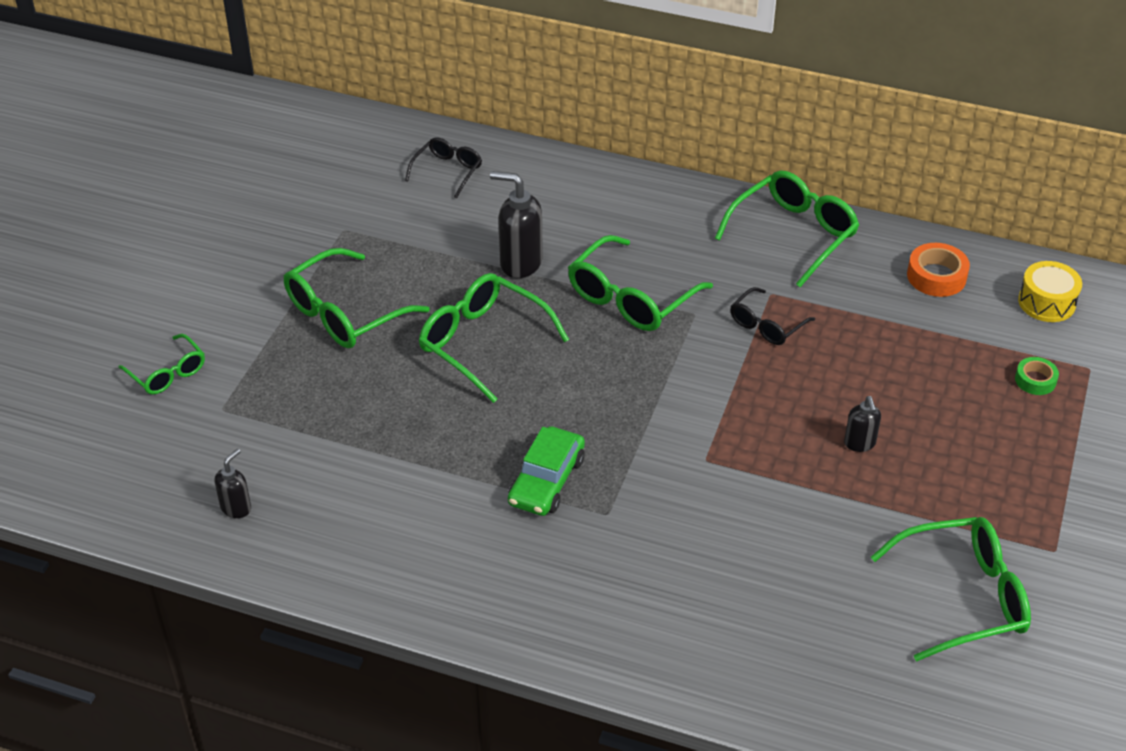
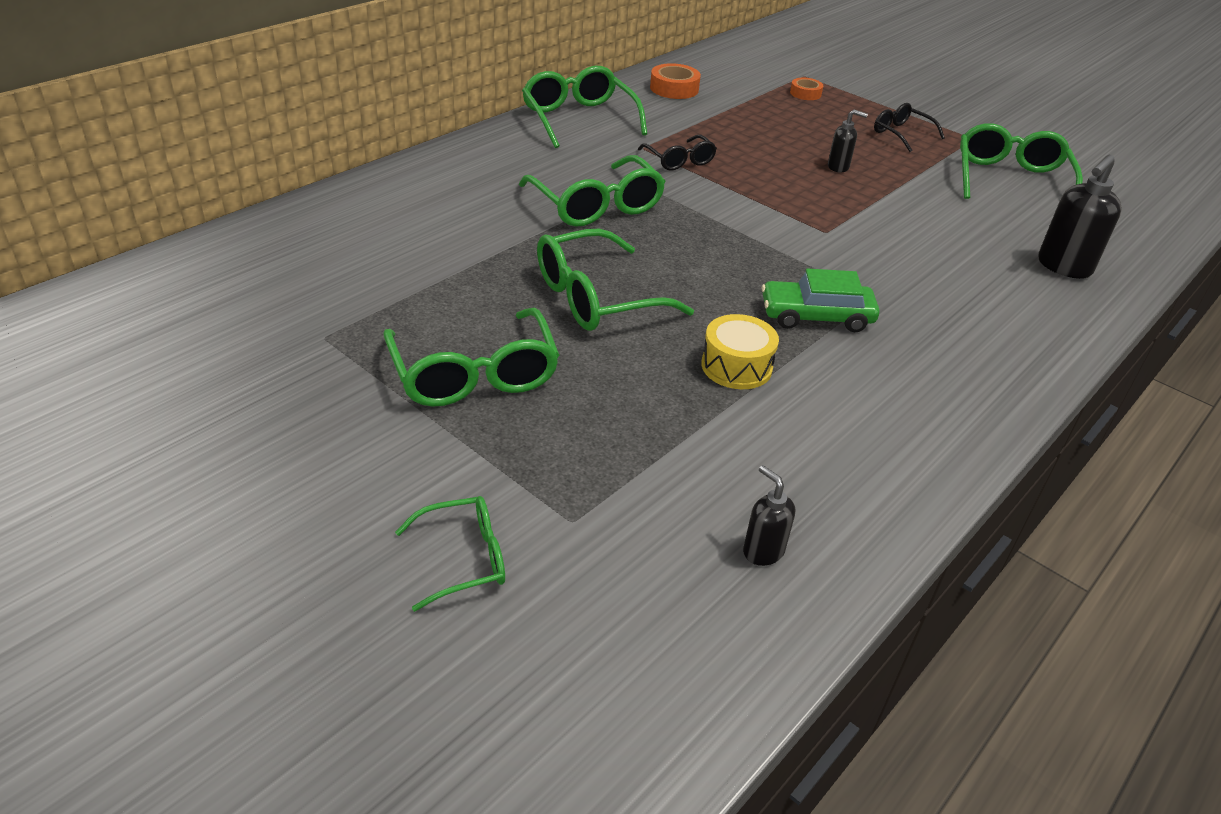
camera: 70 degrees left, 5 degrees down
(448, 171) = (303, 244): black glasses -> black glasses (901, 134)
(520, 263) = (495, 245): black soap dispenser -> black soap dispenser (1063, 267)
(546, 481) = (816, 316): green car -> green car turned 135 degrees clockwise
(1035, 380) = (805, 93): green tape -> orange tape
(1046, 302) = (730, 67): yellow drum -> yellow drum (736, 366)

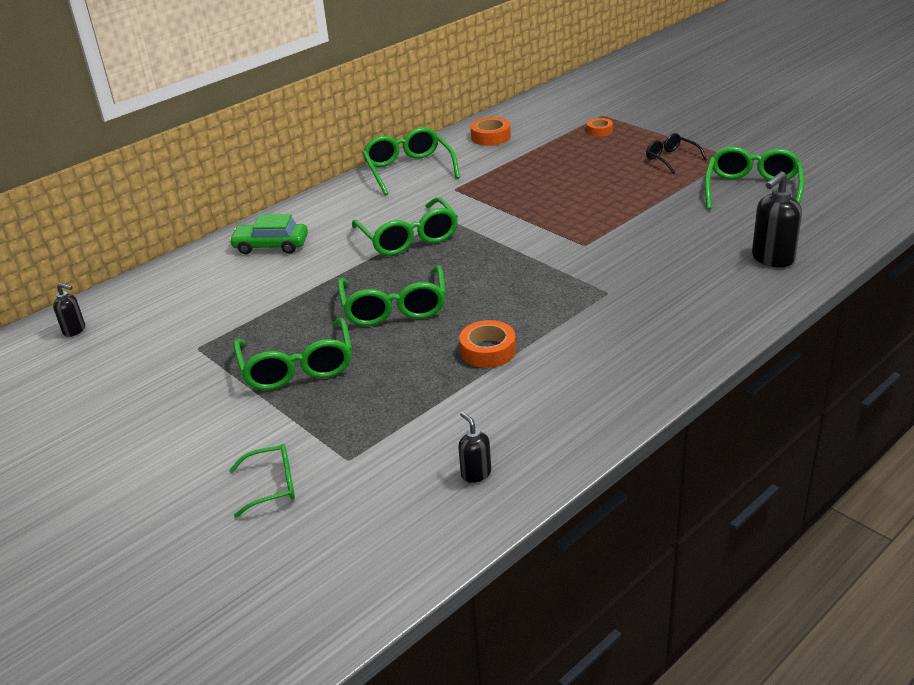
camera: 10 degrees right, 5 degrees down
(596, 298) = (394, 308): green glasses -> green glasses turned 75 degrees counterclockwise
(679, 160) = (481, 197): black glasses -> none
(736, 366) = (488, 351): yellow drum -> orange tape
(816, 316) = (558, 310): green car -> green car (271, 245)
(838, 167) = (609, 191): black soap dispenser -> black soap dispenser (75, 330)

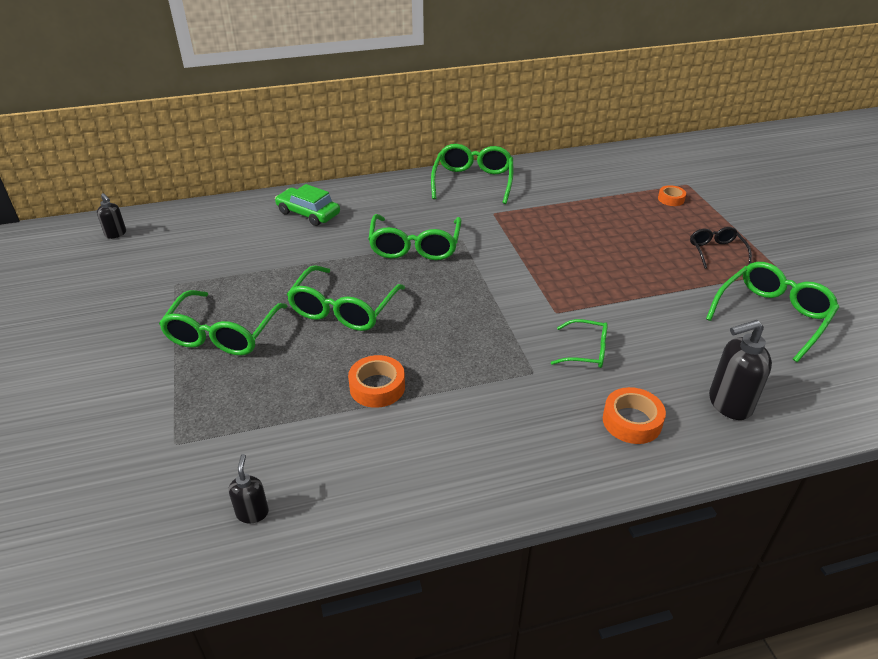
camera: 25 degrees right, 5 degrees up
(272, 485) = (101, 440): green glasses -> green glasses (586, 351)
(490, 137) = (568, 173): orange tape -> orange tape (632, 421)

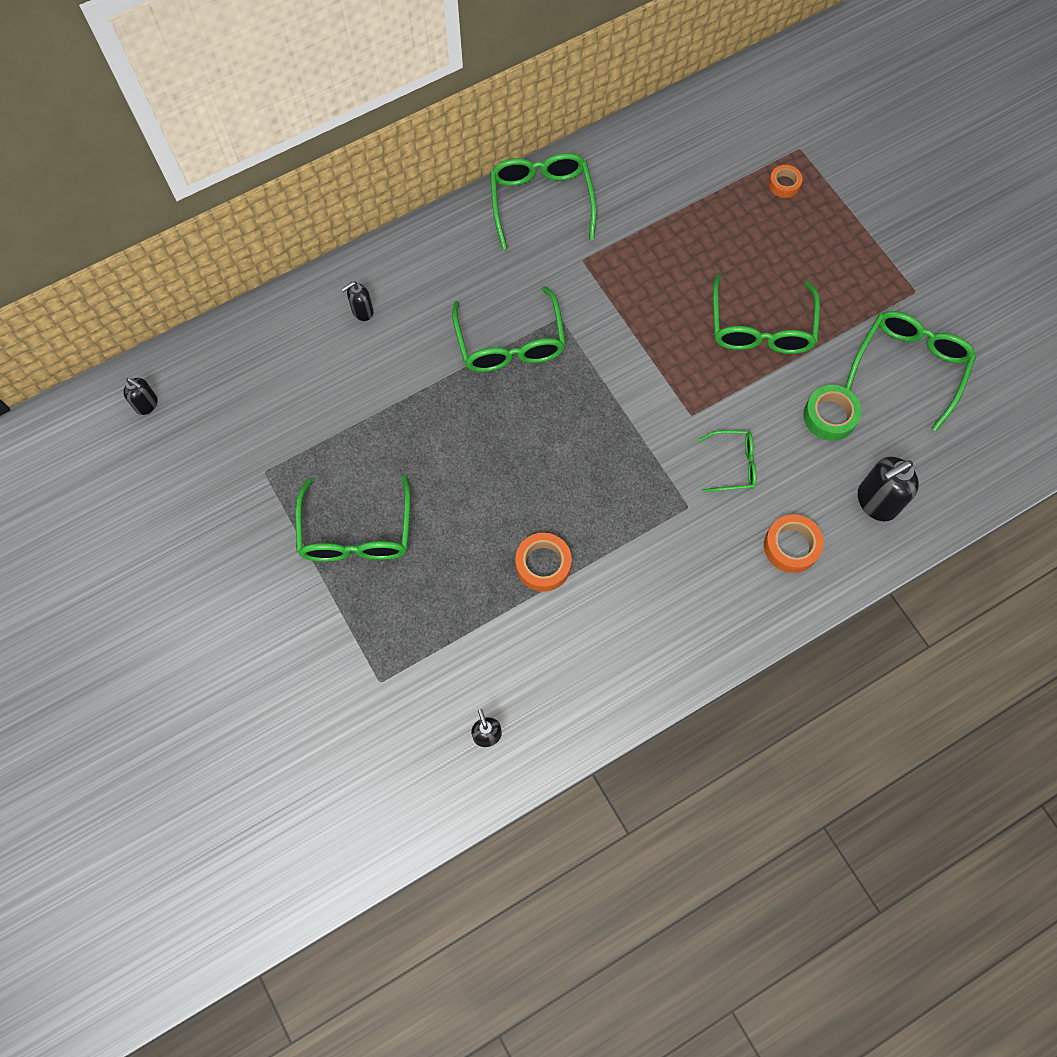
camera: 15 degrees left, 30 degrees up
(308, 213) = (362, 311): green car -> black soap dispenser
(343, 309) = (468, 465): green glasses -> green glasses (761, 328)
(689, 335) = (829, 416): none -> green tape
(716, 251) = (844, 273): black glasses -> none

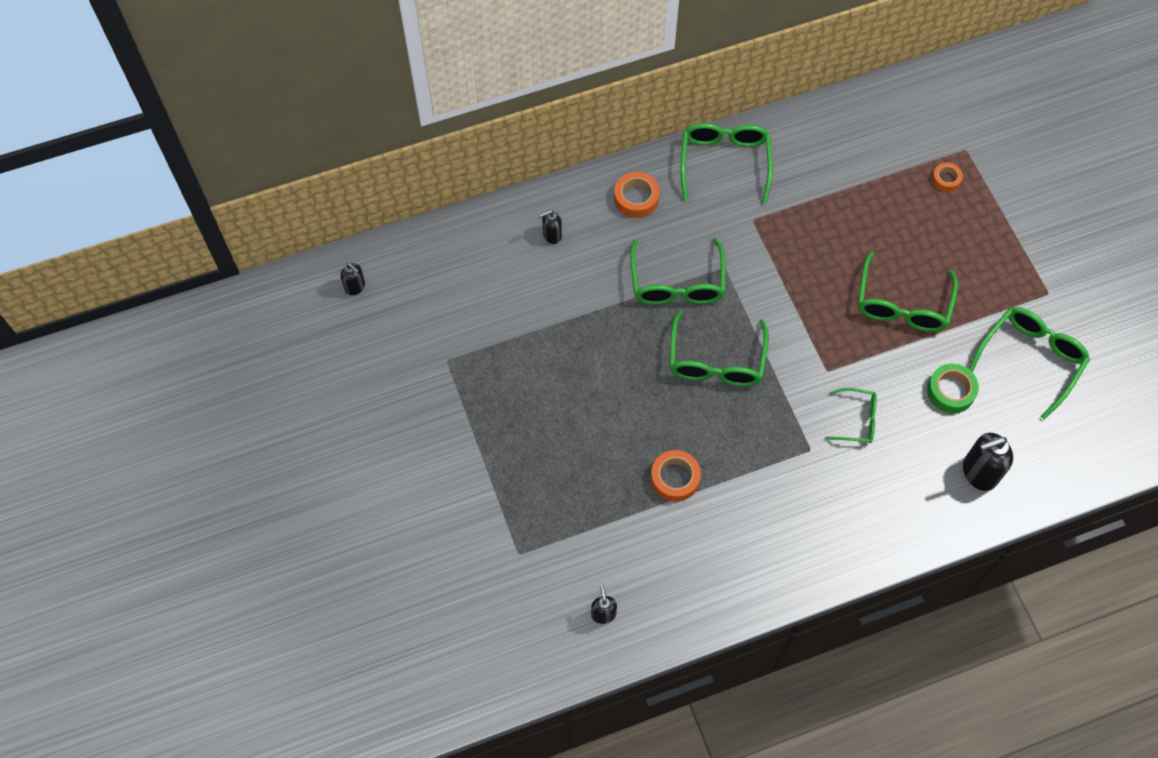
camera: 10 degrees right, 5 degrees down
(356, 533) = (517, 425): green glasses -> green glasses (716, 361)
(791, 546) = (896, 498): orange tape -> orange tape (636, 198)

